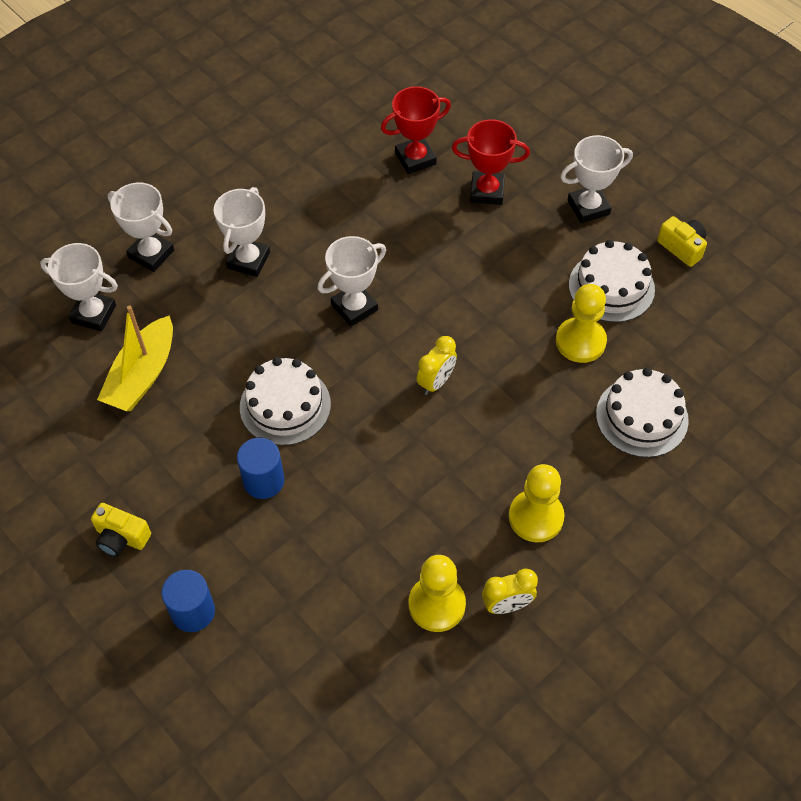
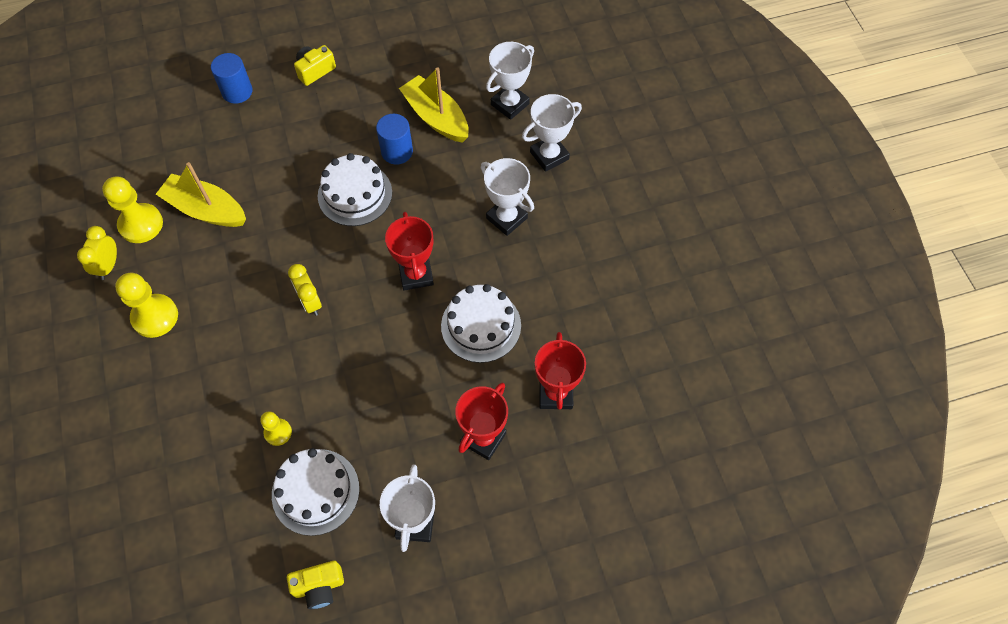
camera: 115 degrees right, 5 degrees up
(263, 481) = (302, 160): blue cylinder -> blue cylinder (397, 151)
(354, 307) = (416, 274): white trophy -> red trophy
(381, 545) = (206, 209): none -> yellow boat
(580, 341) = (278, 432): yellow pawn -> yellow pawn, size x0.56
(642, 417) = (179, 441): white cake -> white cake (481, 325)

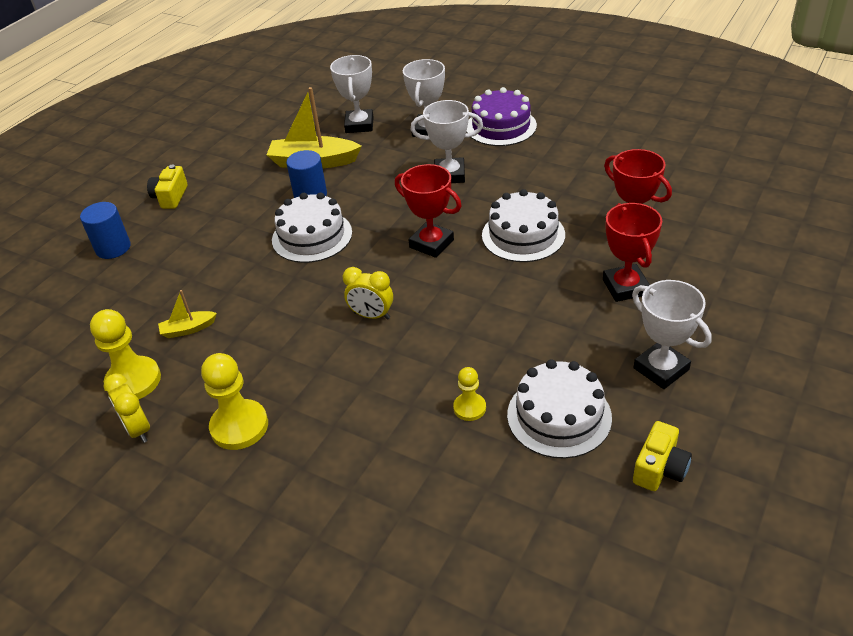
camera: 40 degrees left, 20 degrees down
(206, 209) = (188, 329): yellow boat -> yellow boat, size x0.50
(605, 200) = (501, 126): none -> purple cake

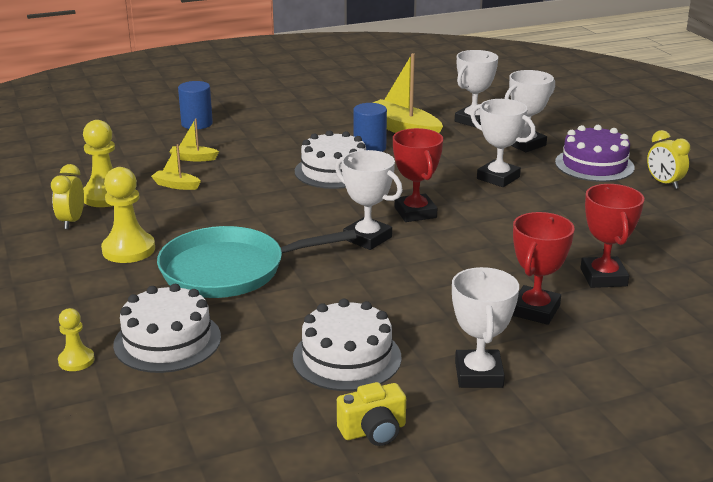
camera: 35 degrees right, 15 degrees down
(163, 289) = (193, 158): none -> yellow boat
(170, 197) = (273, 111): yellow camera -> none
(359, 391) = (229, 270): none -> turquoise pan
(372, 315) = (304, 233): yellow clock -> yellow clock (664, 183)
(427, 290) = (367, 238): none -> white trophy
(469, 408) = (289, 318): yellow pawn -> yellow pawn (76, 360)
(523, 235) = (499, 239): white cake -> white cake (167, 341)

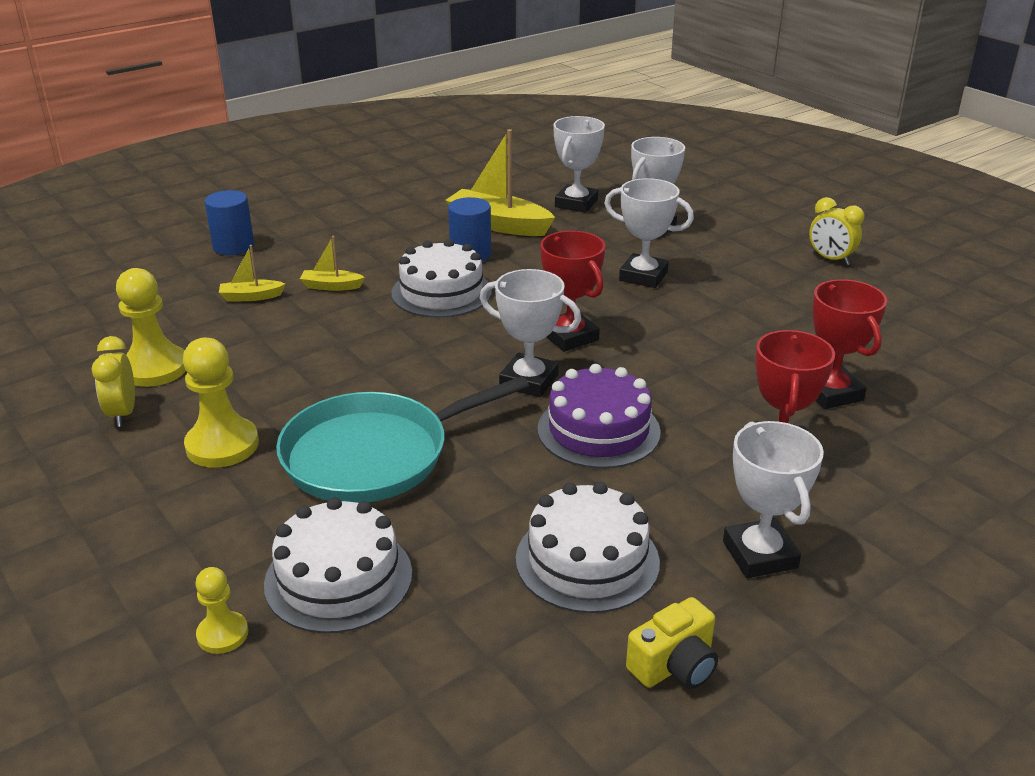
camera: 15 degrees left, 5 degrees up
(176, 185) = (245, 339): yellow boat -> yellow boat (331, 286)
(594, 165) = (742, 245): purple cake -> purple cake (598, 430)

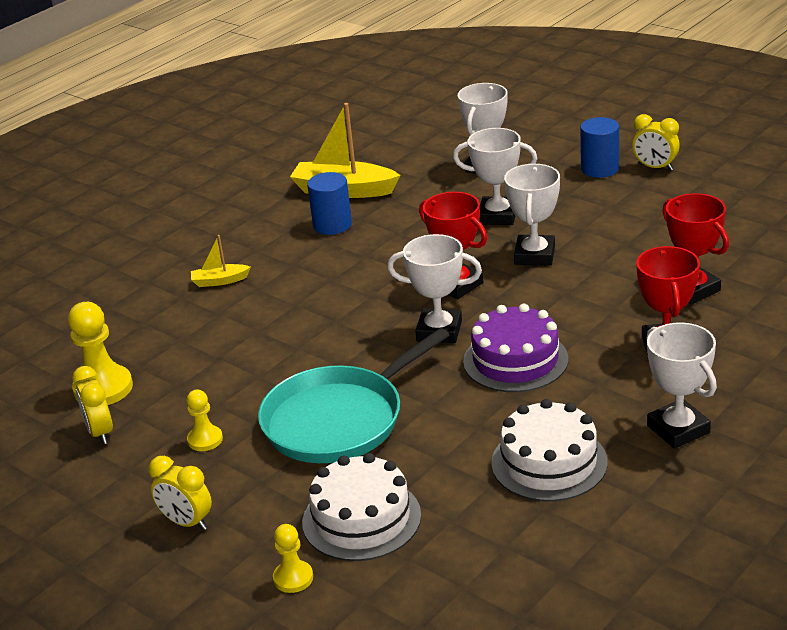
camera: 10 degrees left, 0 degrees up
(147, 535) = (187, 522): none -> yellow clock
(222, 445) = (205, 440): yellow pawn -> yellow pawn, size x0.56
(233, 246) = (103, 260): blue cylinder -> blue cylinder (599, 169)
(251, 297) = (150, 306): yellow boat -> none
(441, 292) = (324, 267): white cake -> none
(576, 203) = (407, 155): white trophy -> white trophy (534, 255)
(674, 665) = (643, 520): yellow camera -> none

